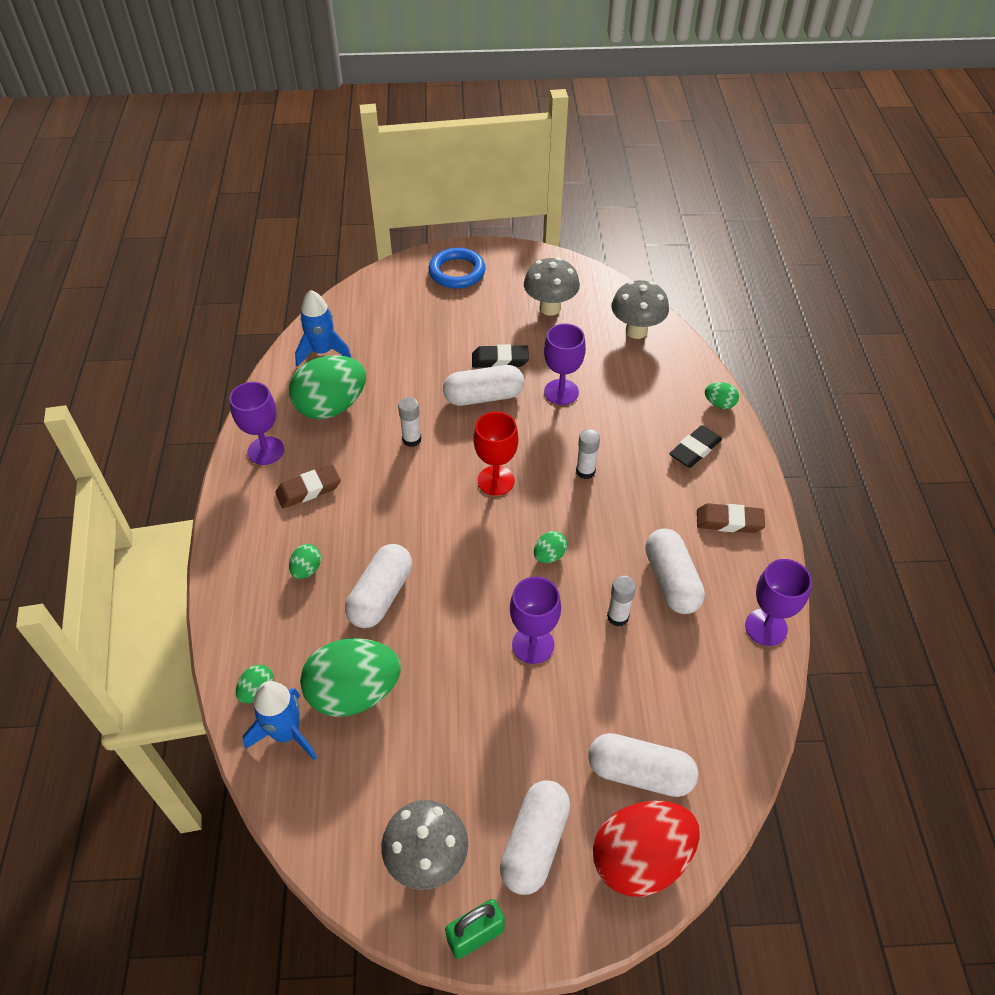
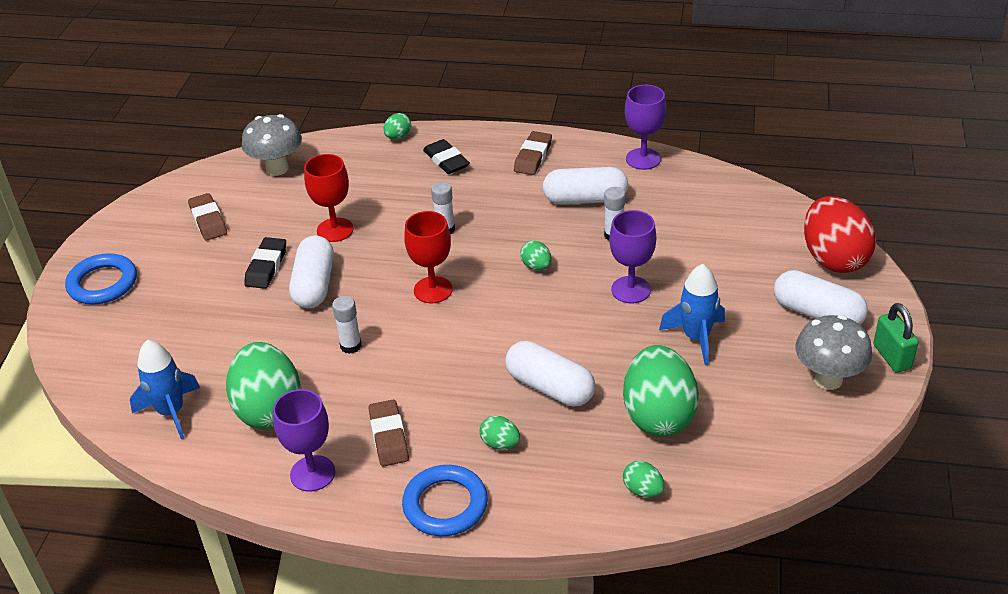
camera: 75 degrees left, 10 degrees down
(236, 544) = (445, 505): none -> blue ring
(286, 733) = (694, 469): blue rocket -> blue rocket (696, 337)
(550, 308) = (208, 220): grey mushroom -> brown eraser
(561, 392) = (335, 230): purple goblet -> red goblet
(640, 773) = (762, 247): white capsule -> none

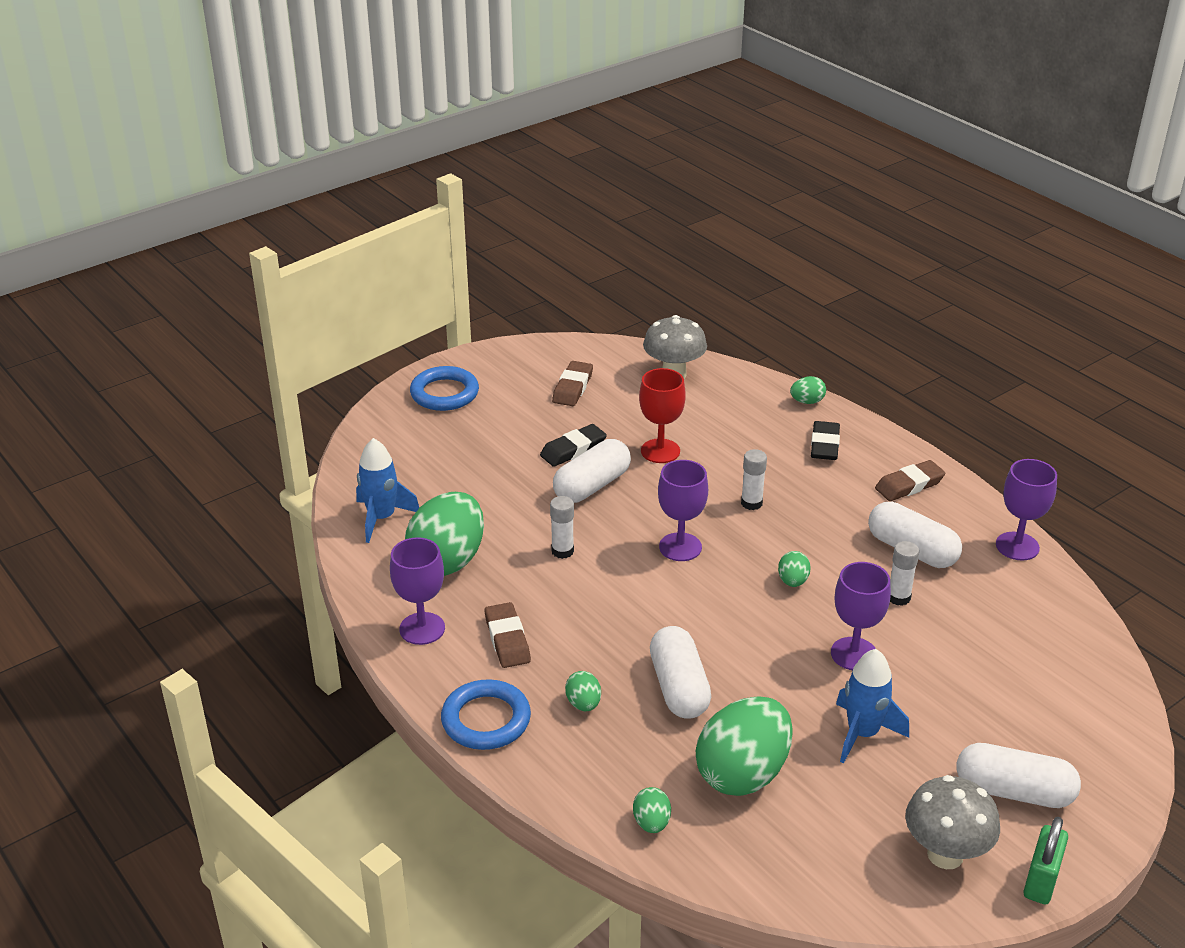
camera: 40 degrees right, 5 degrees down
(389, 436) = (507, 639): brown eraser -> brown eraser turned 45 degrees counterclockwise
(433, 290) = (680, 547): red goblet -> purple goblet
(817, 314) = (1013, 791): white capsule -> white capsule turned 60 degrees counterclockwise
(833, 259) = (1100, 754): red egg -> none

